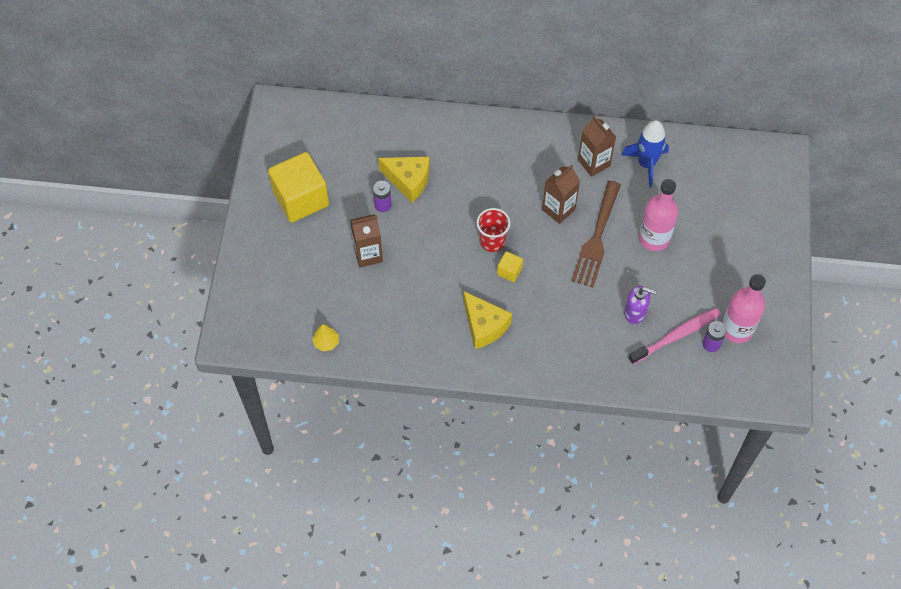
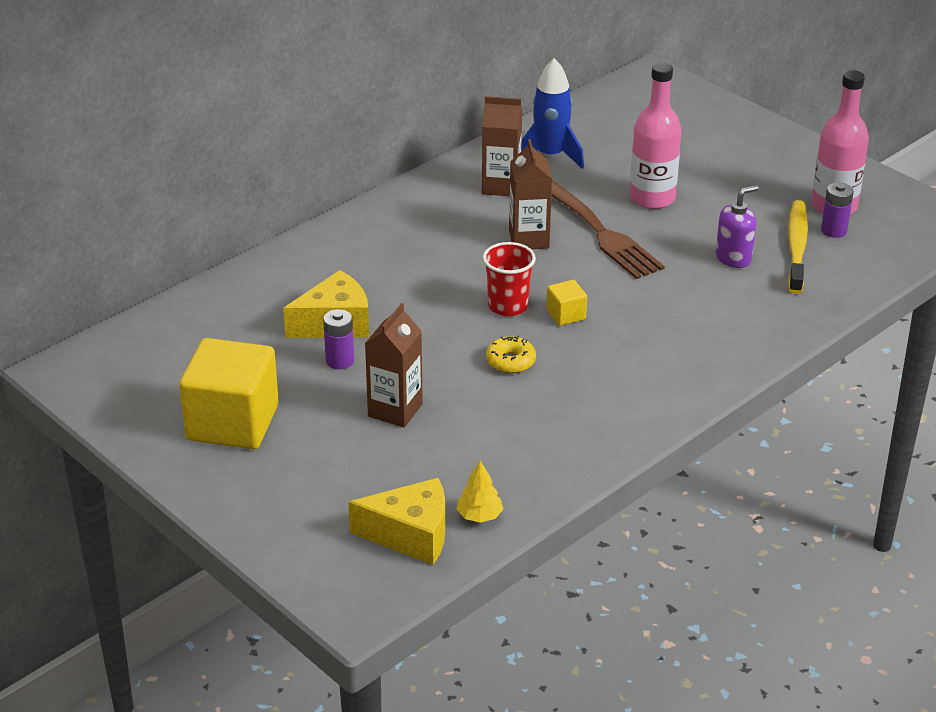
camera: 50 degrees left, 25 degrees down
(449, 274) = (510, 361): none -> yellow donut
(484, 326) = (618, 372): yellow cheese -> yellow cheese (411, 535)
(676, 336) = (796, 247): pink toothbrush -> yellow toothbrush

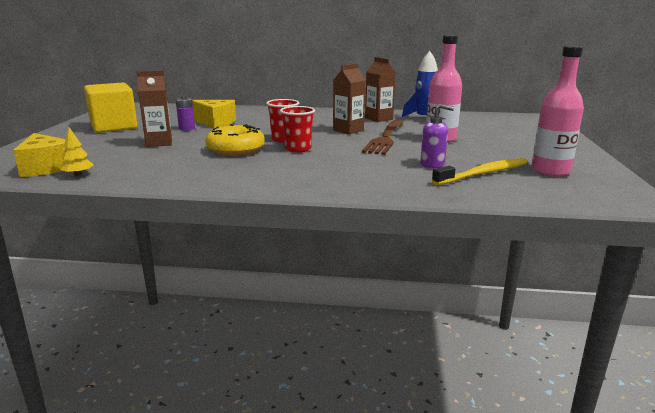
camera: 50 degrees right, 15 degrees down
(510, 361) = (235, 149): yellow donut -> yellow donut, size x1.82
(566, 315) = (298, 149): yellow cube -> red cup
(833, 230) = (526, 177): purple battery -> none

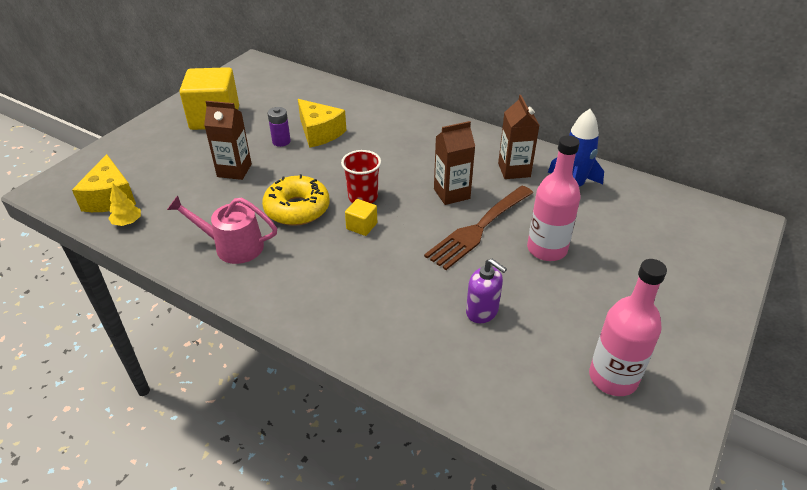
camera: 25 degrees right, 20 degrees up
(198, 170) = (233, 246): none -> pink watering can
(298, 149) = (361, 226): red cup -> yellow cube
(483, 173) = (522, 355): yellow toothbrush -> none

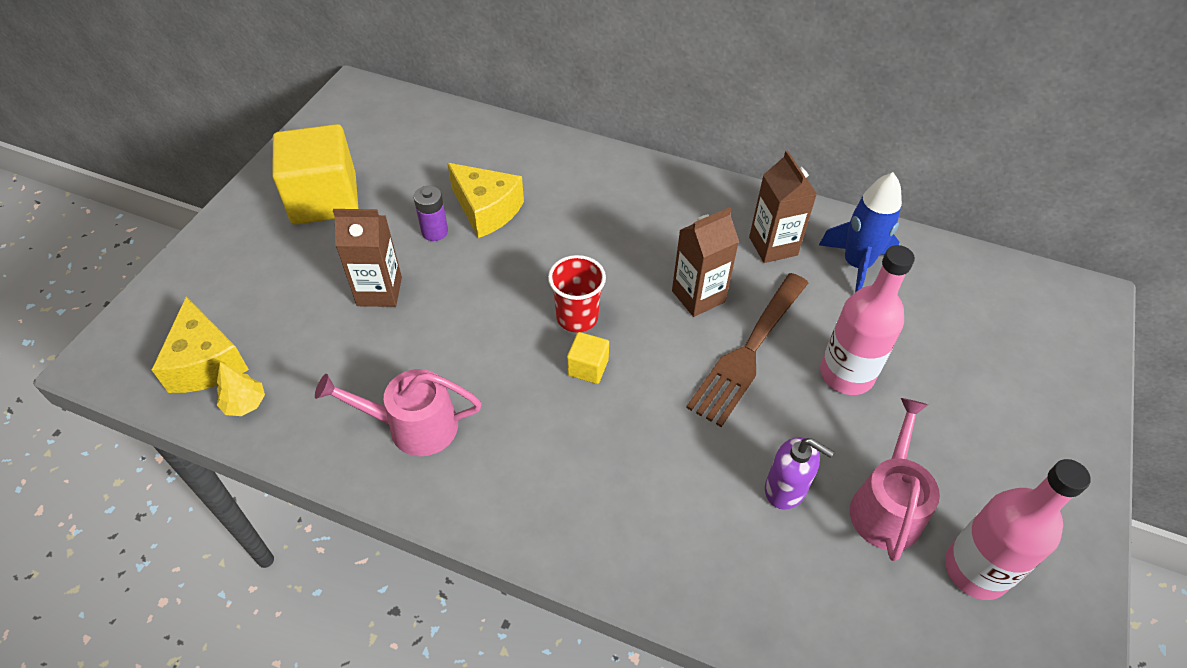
camera: 10 degrees left, 10 degrees up
(297, 209) = (489, 349): yellow donut -> none
(555, 331) = (886, 506): none -> pink watering can

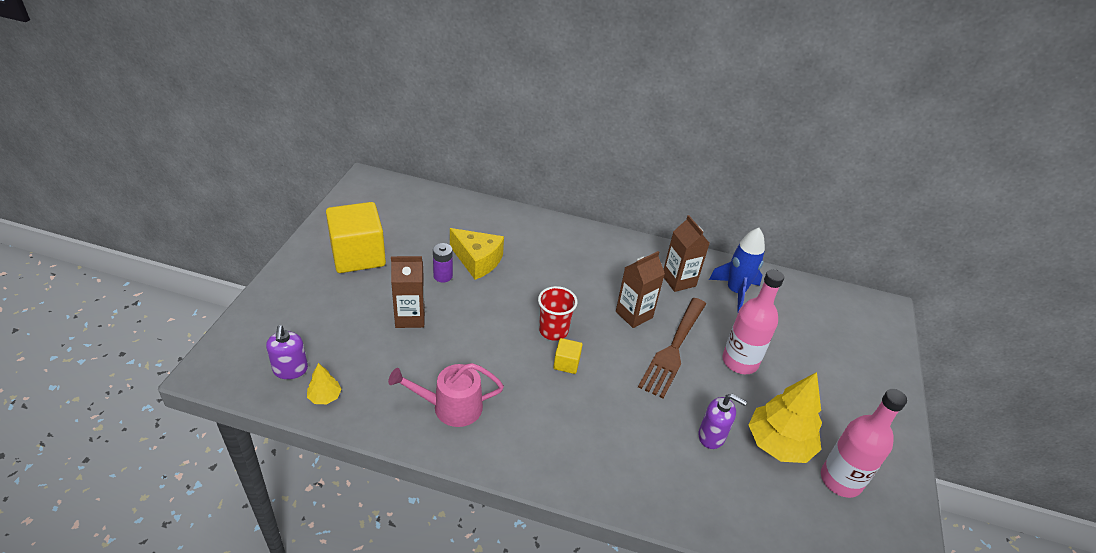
camera: 10 degrees left, 10 degrees down
(206, 362) = (290, 370): yellow cheese -> purple soap dispenser
(886, 506) = (778, 444): pink watering can -> yellow tree

